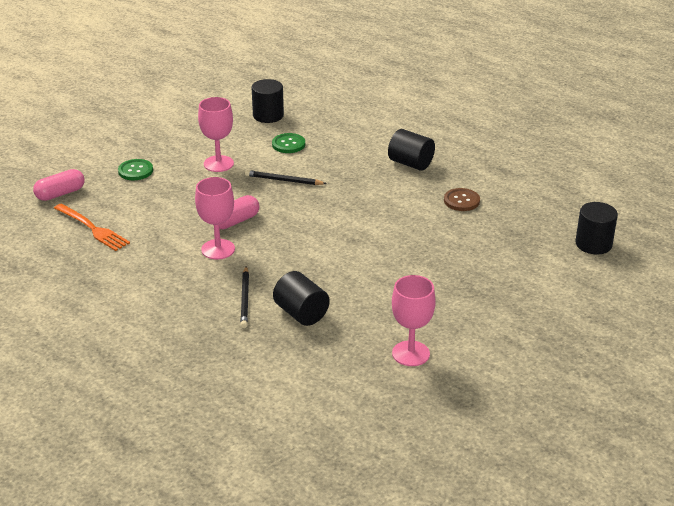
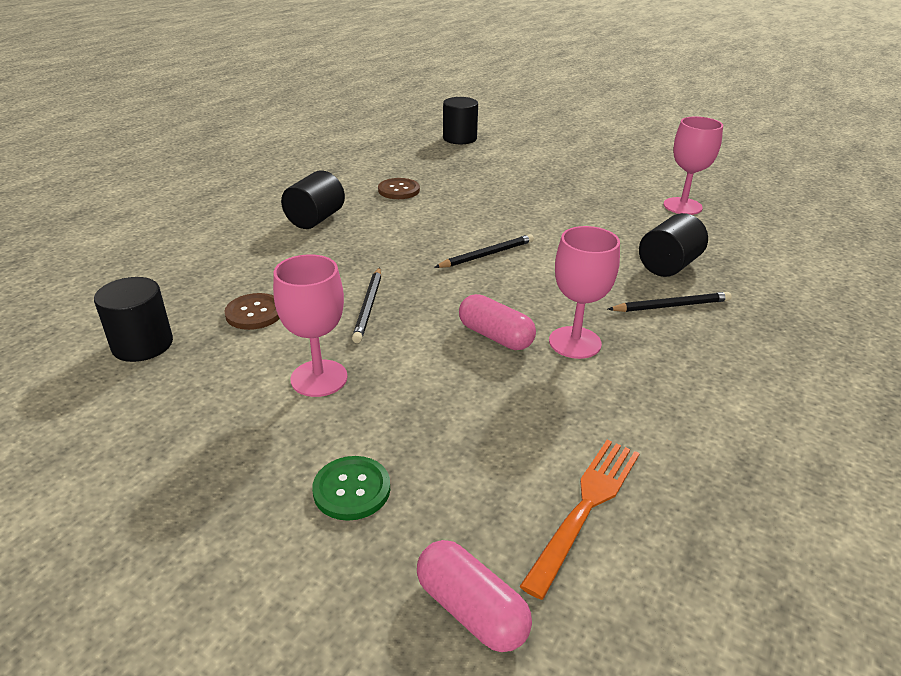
camera: 100 degrees left, 0 degrees up
(288, 144) = (254, 313): green button -> brown button
(339, 230) = (486, 255): none -> black pencil

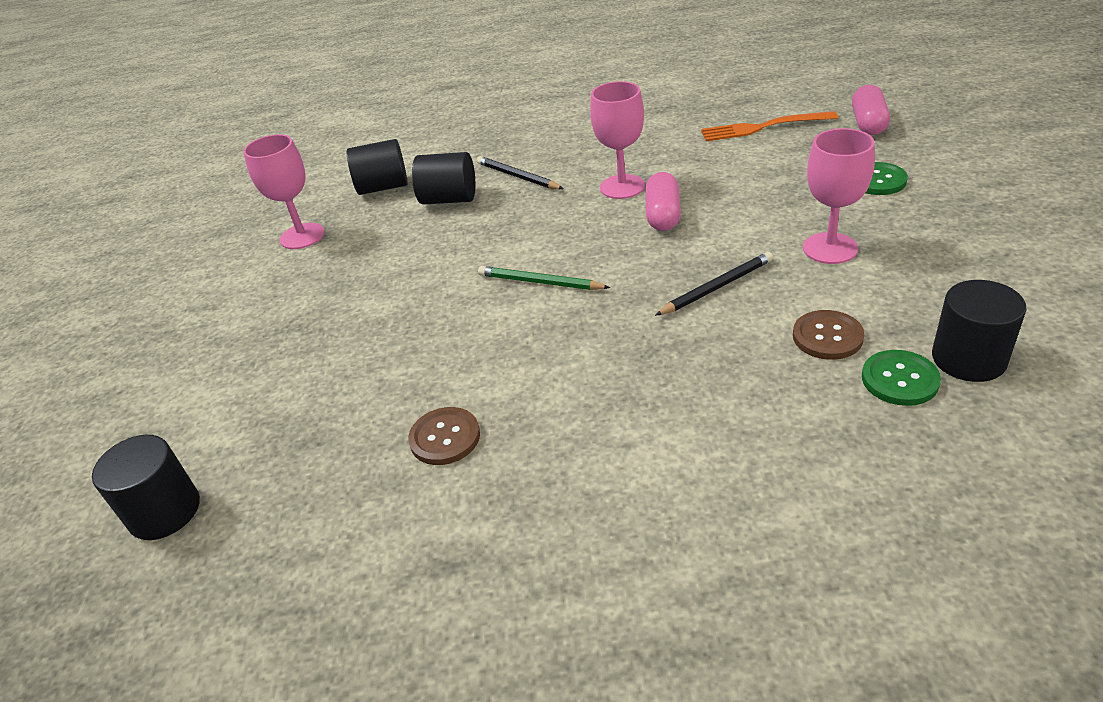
camera: 120 degrees left, 5 degrees up
(184, 311) = (900, 379): none -> green button
(315, 219) = (612, 447): black cylinder -> black cylinder (383, 187)
(486, 255) = (540, 282): black pencil -> green pencil

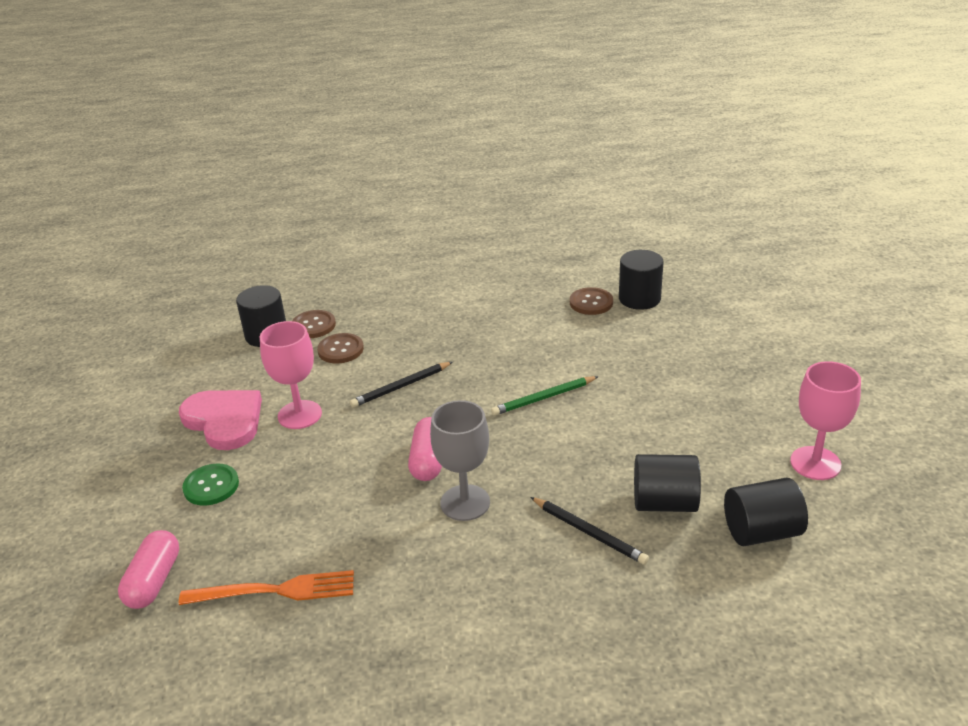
camera: 175 degrees right, 5 degrees down
(164, 511) = (746, 273): black cylinder -> black cylinder (639, 298)
(540, 282) = (544, 398): green pencil -> green pencil turned 135 degrees clockwise
(622, 187) = (465, 503): pink goblet -> grey goblet
(900, 379) = (313, 325): green button -> brown button
(920, 237) = (224, 420): none -> pink heart

